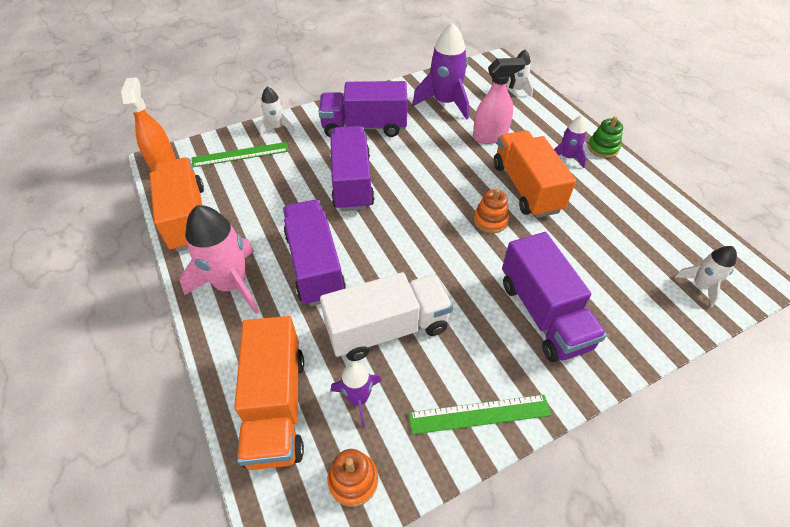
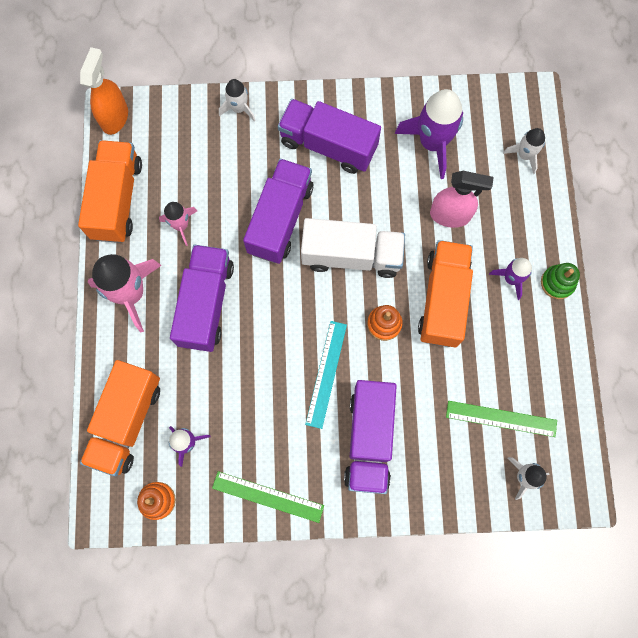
camera: 25 degrees right, 25 degrees up
(240, 154) = (190, 134): green ruler -> green ruler (501, 418)
(260, 216) = (181, 225): none -> pink rocket
(388, 329) = (236, 394): white truck -> white truck (351, 256)
(465, 276) = (326, 374): none -> turquoise ruler

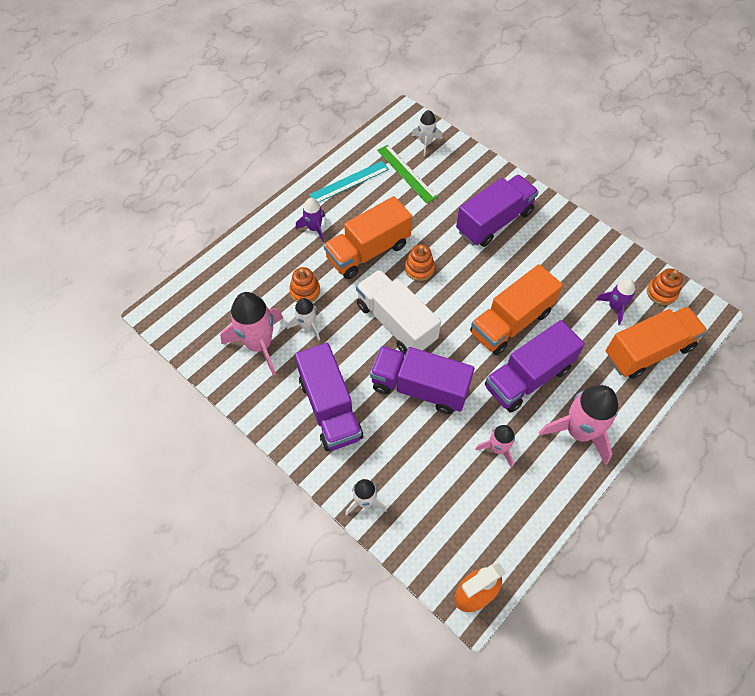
camera: 135 degrees left, 15 degrees down
(117, 200) = (532, 515): orange truck -> orange truck (511, 322)
(268, 496) = (585, 242): green ruler -> none
(280, 219) = (419, 388): purple truck -> purple truck turned 45 degrees clockwise
(326, 374) = (485, 272): turquoise ruler -> turquoise ruler (349, 182)
(432, 143) = (259, 344): purple rocket -> pink rocket
(450, 215) = (305, 291): pink spray bottle -> orange stacking toy
(524, 155) = (214, 284): white rocket -> white rocket (307, 326)
(557, 283) = (291, 205): green stacking toy -> none

